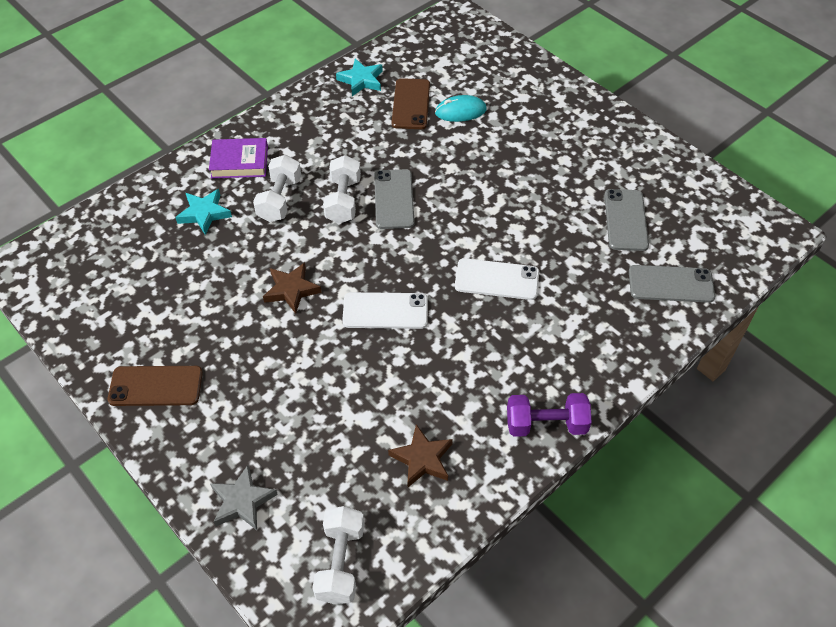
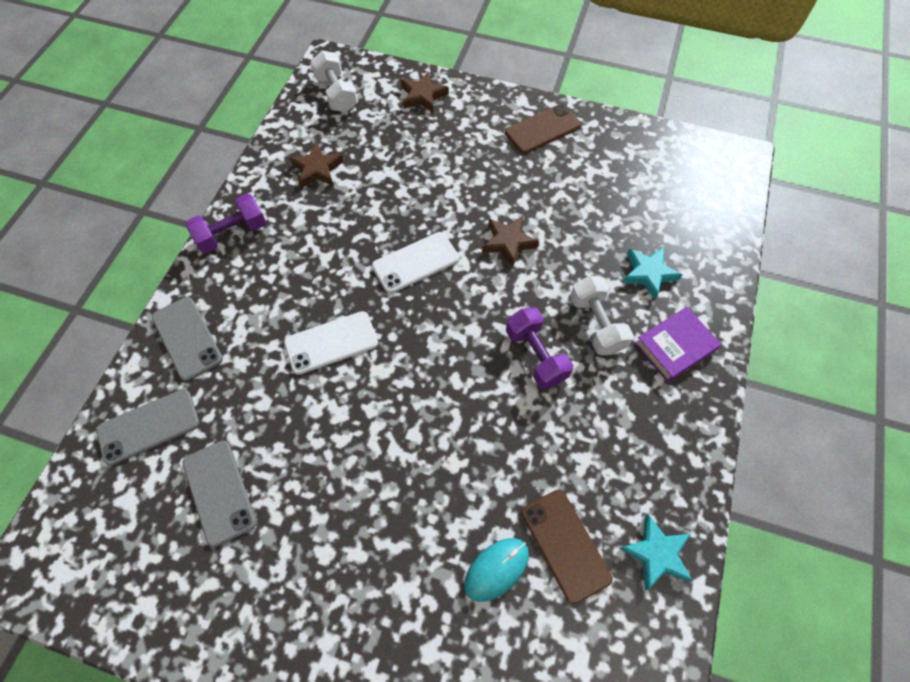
camera: 150 degrees right, 10 degrees up
(242, 501) = (423, 96): grey star -> brown star
(343, 200) = (536, 355): white dumbbell -> purple dumbbell
(394, 199) = (487, 384): grey phone -> grey phone (187, 338)

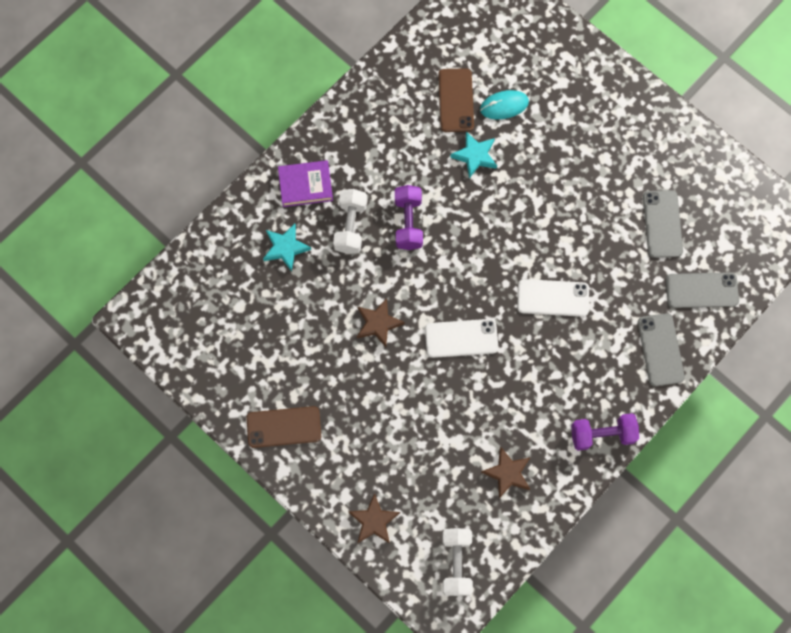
camera: 155 degrees left, 10 degrees up
(656, 553) = (404, 73): turquoise star -> turquoise star (475, 156)

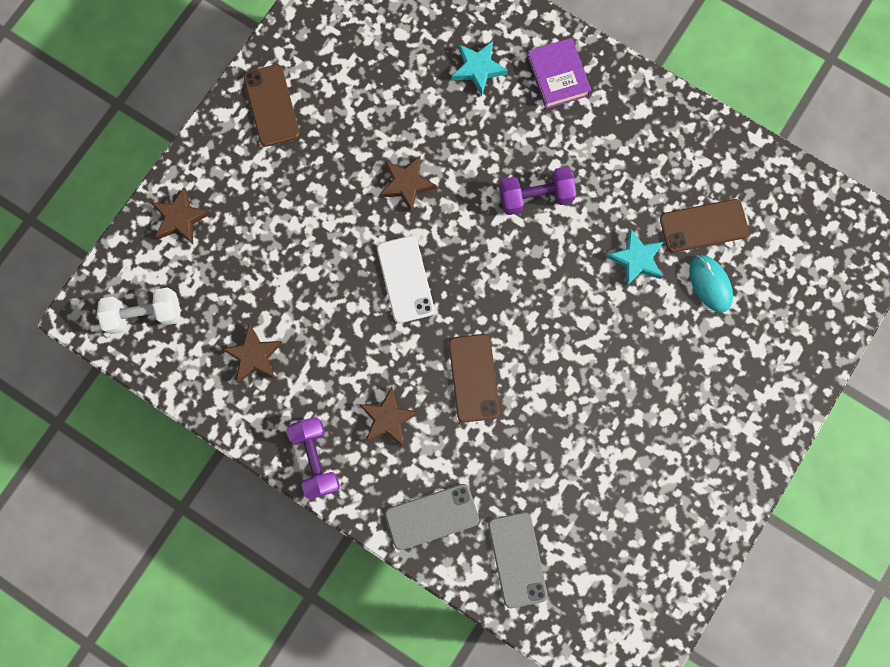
camera: 80 degrees right, 5 degrees up
(350, 226) = (518, 134): white dumbbell -> none
(553, 298) = (474, 378): white phone -> brown phone
(576, 371) = (388, 418): none -> brown star
(662, 224) = (595, 499): grey phone -> none

